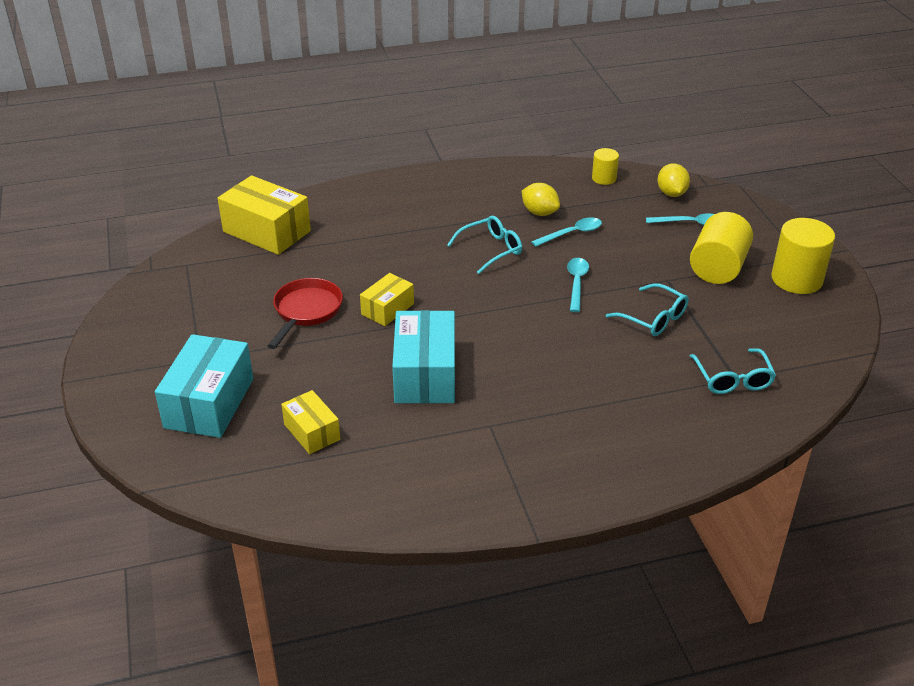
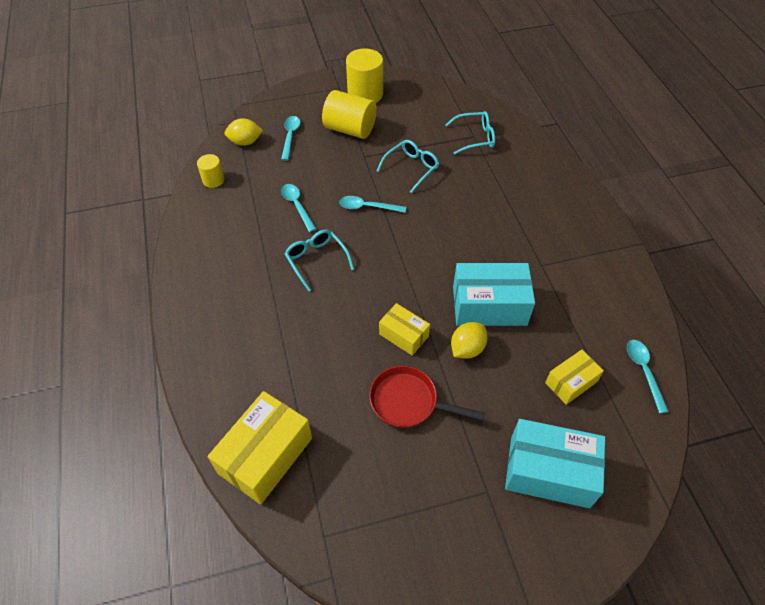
camera: 90 degrees left, 15 degrees up
(318, 500) = (643, 371): none -> turquoise spoon
(539, 212) = (262, 225): yellow lemon -> yellow lemon (467, 349)

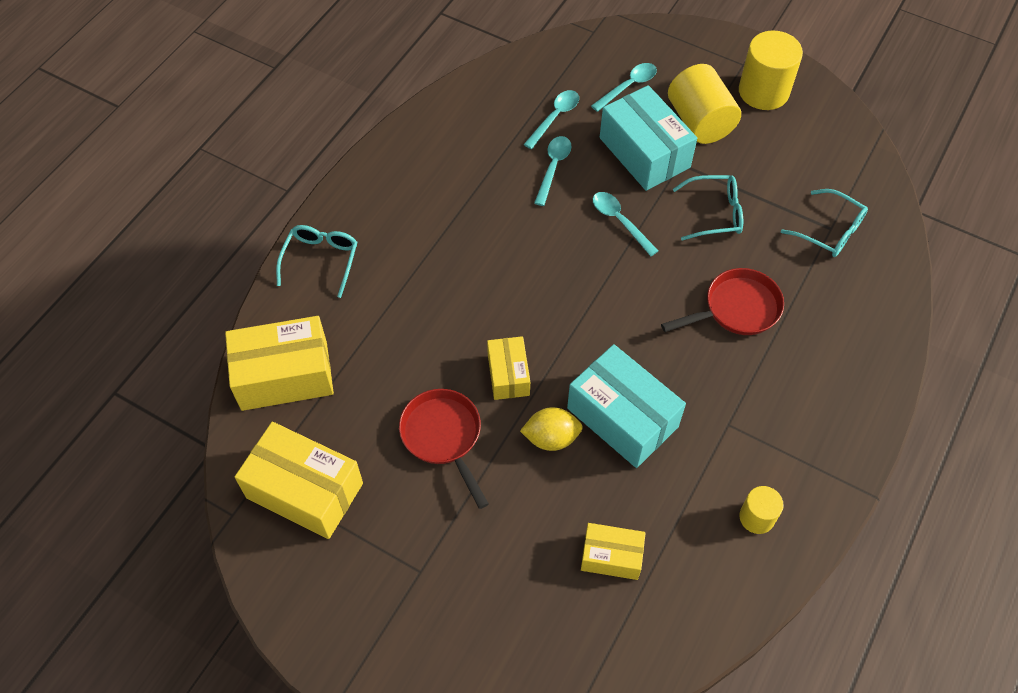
camera: 45 degrees right, 5 degrees up
(213, 180) = (505, 82): yellow cylinder -> yellow cylinder (757, 517)
(245, 142) = (577, 61): yellow lemon -> none
(316, 260) = (511, 237): turquoise glasses -> turquoise glasses (321, 260)
(362, 513) = (305, 490): none -> yellow box
(477, 206) = (737, 309): none -> red pan
(549, 471) = (492, 608): turquoise box -> turquoise box (644, 152)
(643, 371) = (698, 615): turquoise spoon -> turquoise spoon (555, 117)

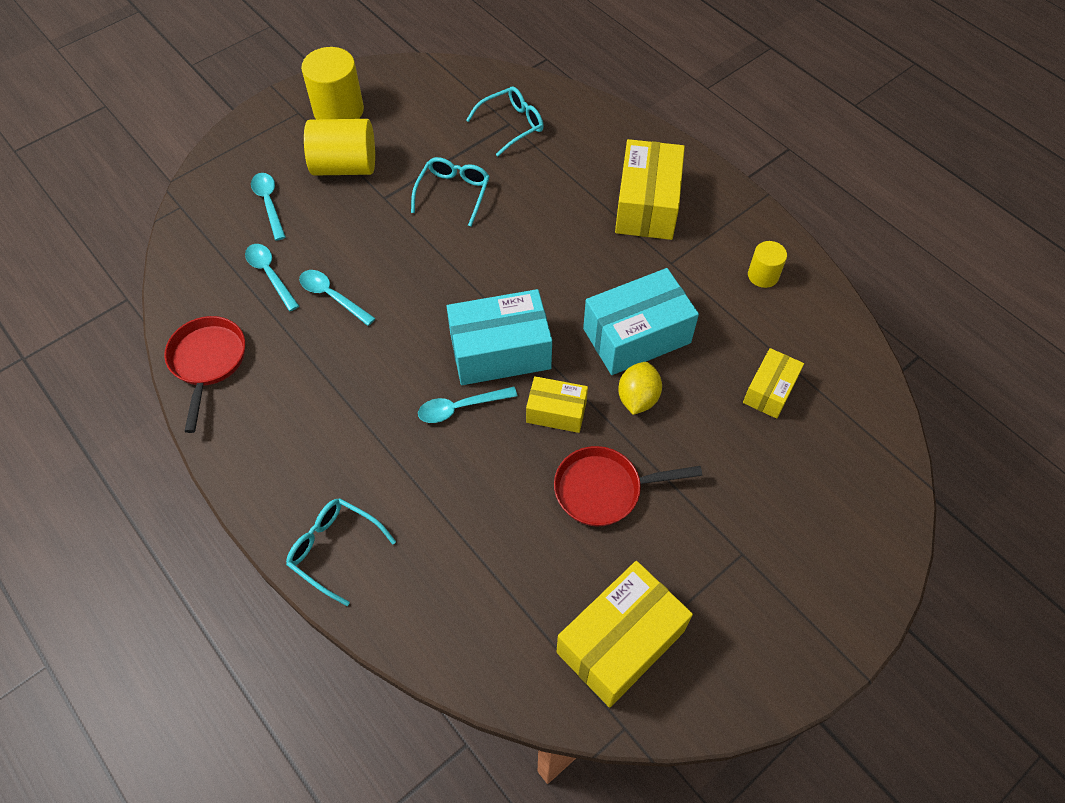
camera: 70 degrees left, 0 degrees up
(284, 375) = (470, 628): yellow box -> yellow box (647, 205)
(620, 221) = (425, 265): turquoise spoon -> turquoise spoon (460, 407)
(644, 152) = (356, 219): turquoise box -> turquoise box (500, 351)
(737, 309) = (560, 215): red pan -> red pan (208, 362)

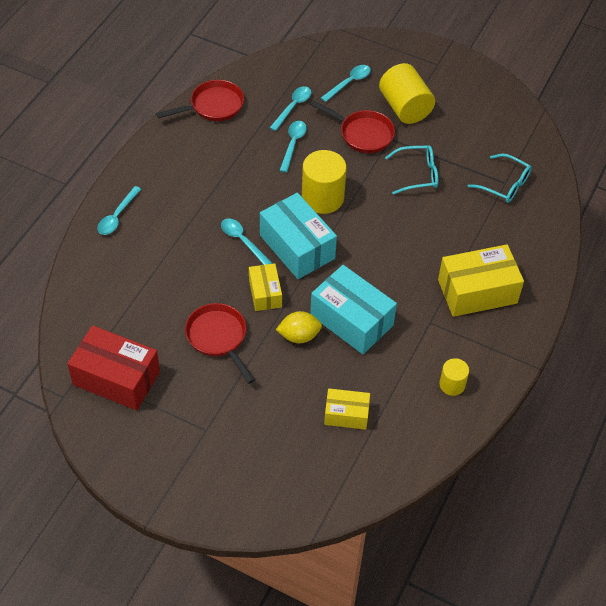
camera: 65 degrees right, 5 degrees down
(334, 549) = (117, 216): turquoise glasses -> turquoise spoon
(338, 110) = (453, 84): yellow cylinder -> yellow cylinder (322, 198)
(360, 220) = (363, 134): none -> red pan
(620, 642) = (116, 378): yellow box -> red box

